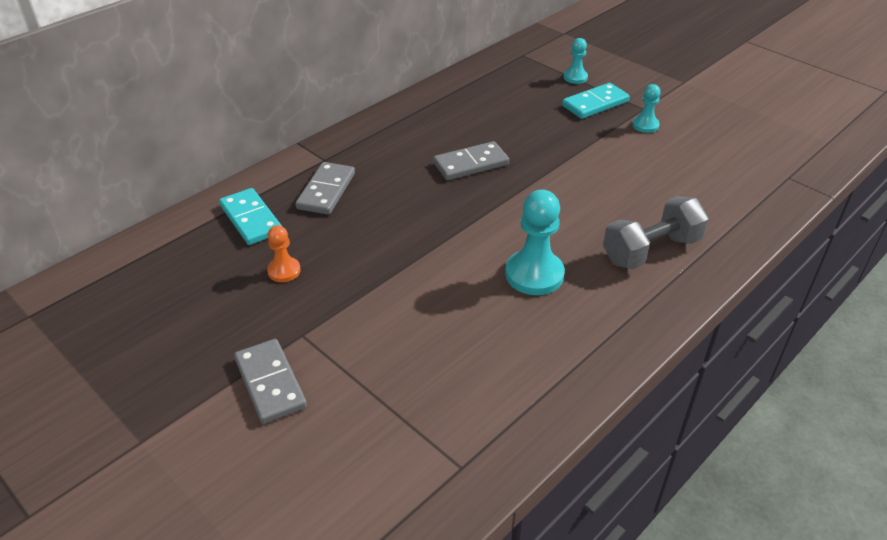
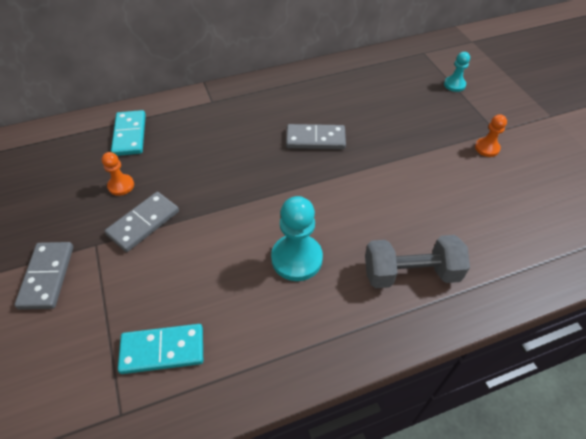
camera: 25 degrees right, 10 degrees up
(326, 191) = (195, 128): grey domino -> grey domino (143, 223)
(595, 104) = (455, 114): turquoise domino -> turquoise domino (162, 350)
(645, 125) = (487, 148): turquoise pawn -> orange pawn

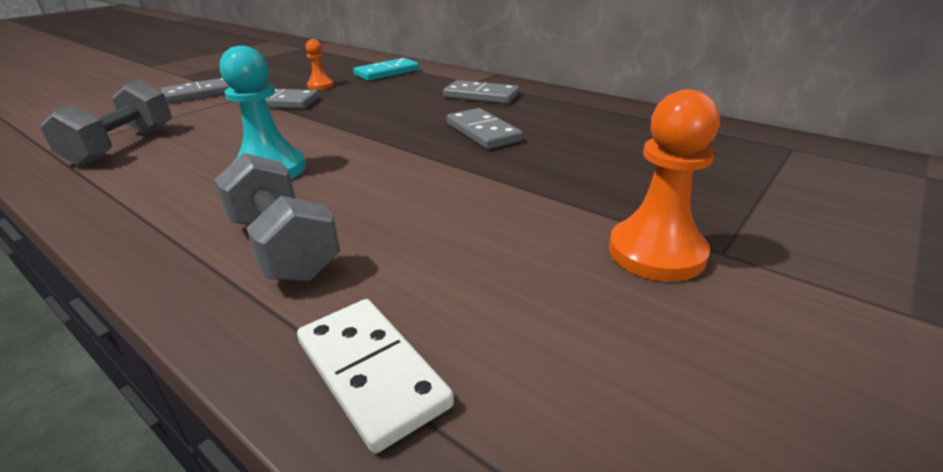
camera: 60 degrees right, 20 degrees down
(162, 350) = (122, 146): turquoise domino -> grey dumbbell
(246, 111) = (481, 96): none -> grey domino
(454, 85) = (768, 187): turquoise pawn -> none
(487, 148) = (656, 252): orange pawn -> orange pawn, size x1.79
(526, 265) = (372, 373): none -> white domino

